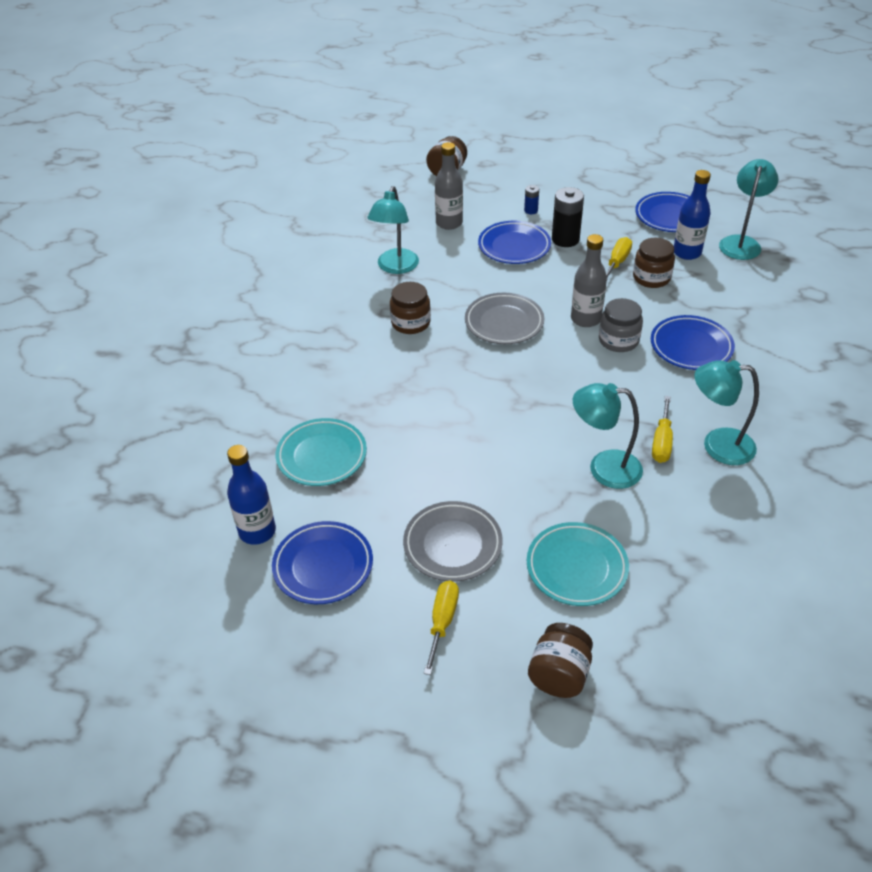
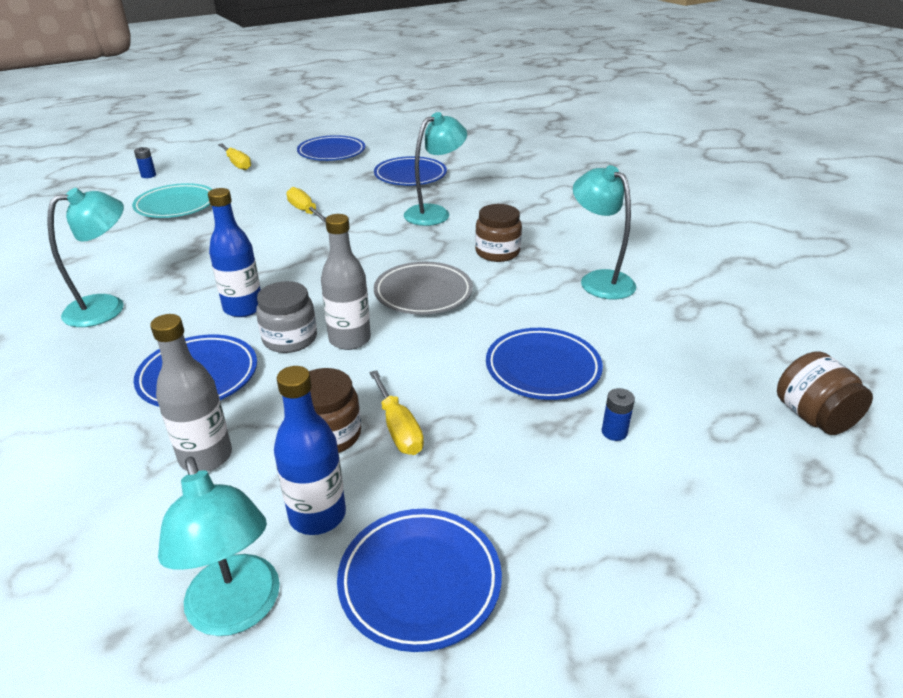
camera: 130 degrees right, 10 degrees down
(257, 531) = (387, 147): blue bottle -> blue bottle (243, 308)
(322, 456) = (410, 176): turquoise plate -> blue plate
(449, 223) = (655, 350): grey bottle -> grey bottle (206, 457)
(452, 545) = (270, 183): grey plate -> none
(559, 674) = (148, 175): brown jar -> blue battery
(565, 239) = (506, 418): black battery -> none
(604, 468) = (204, 250): turquoise lamp -> turquoise lamp (435, 213)
(661, 442) = (166, 285): yellow screwdriver -> yellow screwdriver (305, 211)

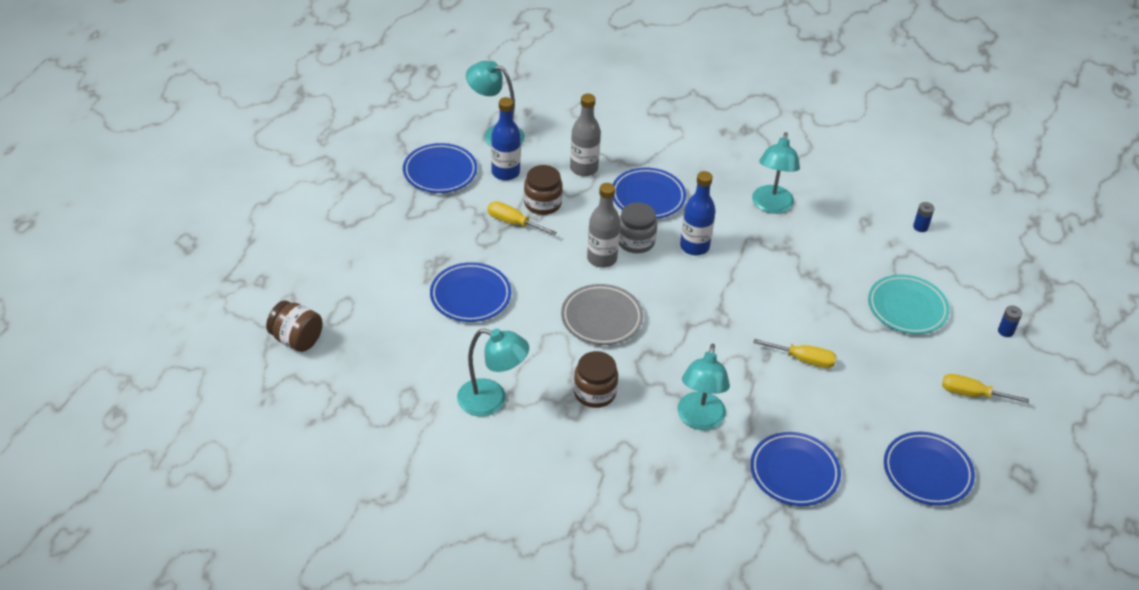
camera: 140 degrees right, 10 degrees up
(614, 432) = (403, 274): blue battery -> blue battery (920, 227)

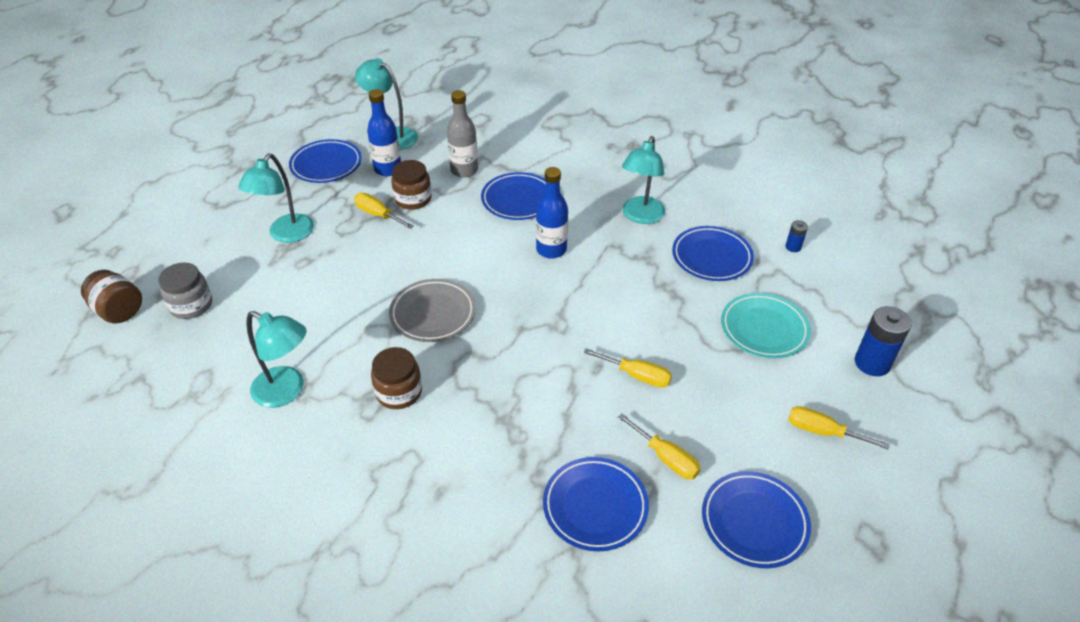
camera: 10 degrees right, 0 degrees up
(470, 296) = (308, 281): blue plate -> blue plate (711, 257)
(602, 258) = (453, 255): grey bottle -> none
(635, 241) = (493, 240): grey jar -> grey jar (191, 305)
(699, 420) = (503, 433): turquoise lamp -> turquoise lamp (286, 235)
(844, 428) = (666, 458): none -> yellow screwdriver
(1005, 331) = (872, 363): blue battery -> blue battery, size x1.96

